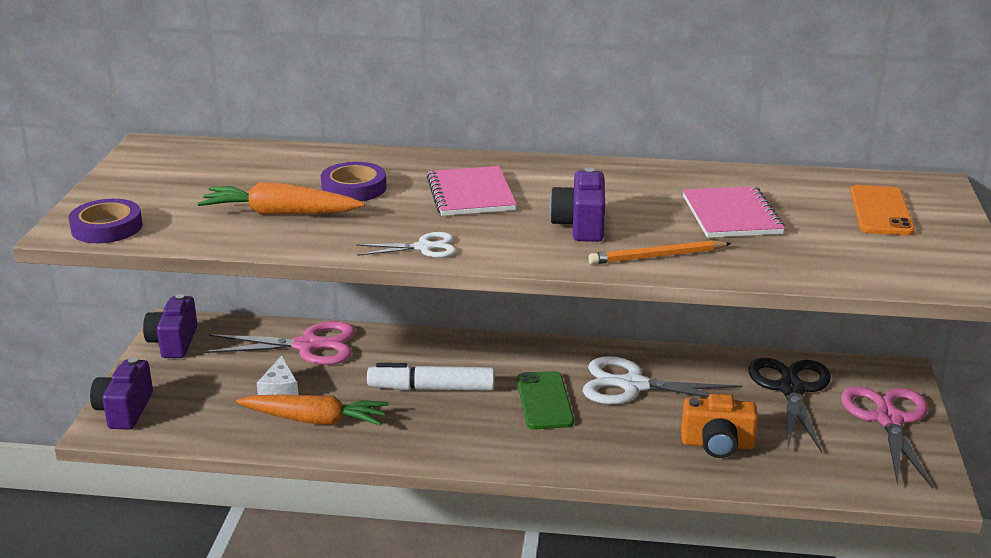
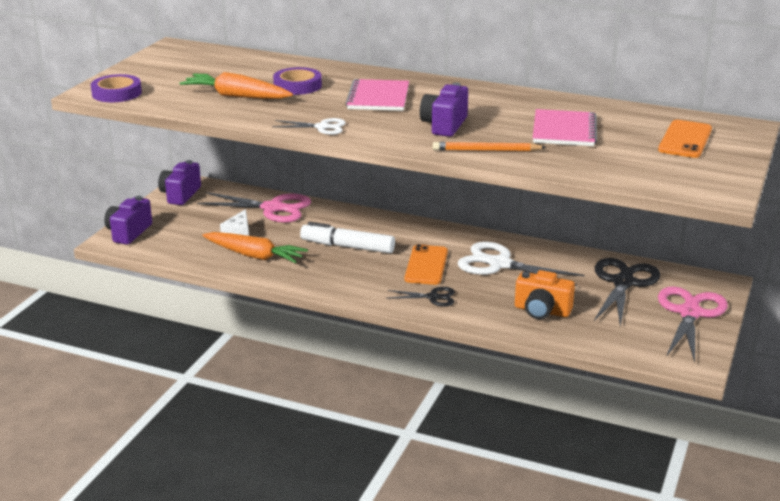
camera: 15 degrees right, 0 degrees up
(544, 401) = (426, 265): green phone -> orange phone
(575, 446) = (433, 297): none -> black scissors

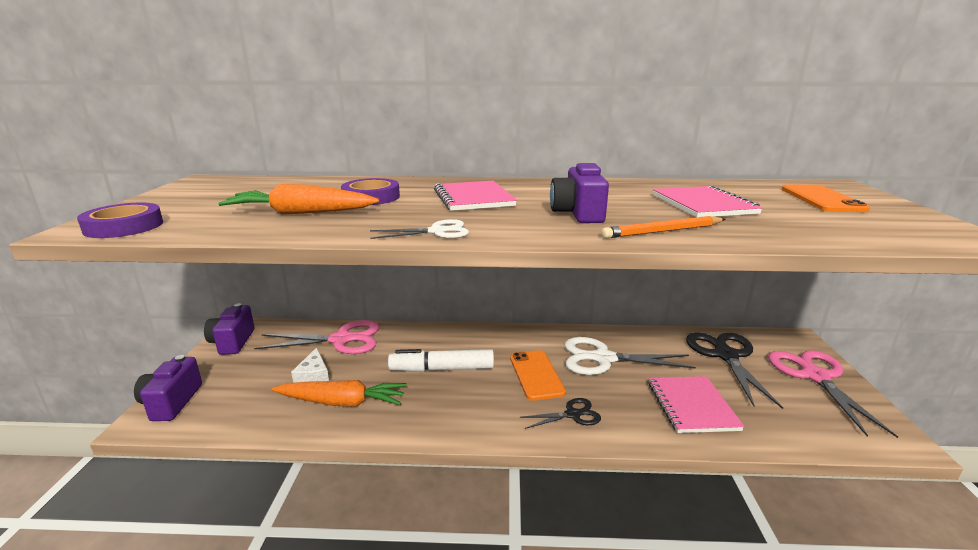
camera: 20 degrees left, 5 degrees down
(542, 311) = (691, 406): orange camera -> pink notebook

